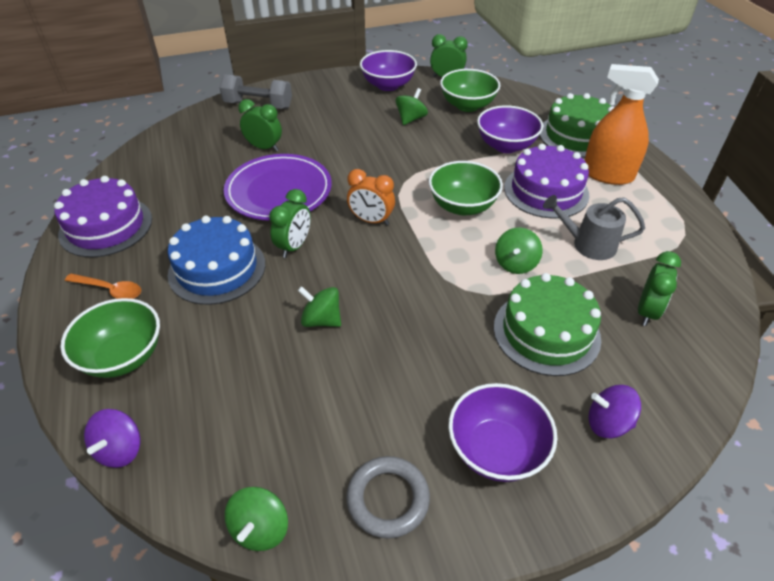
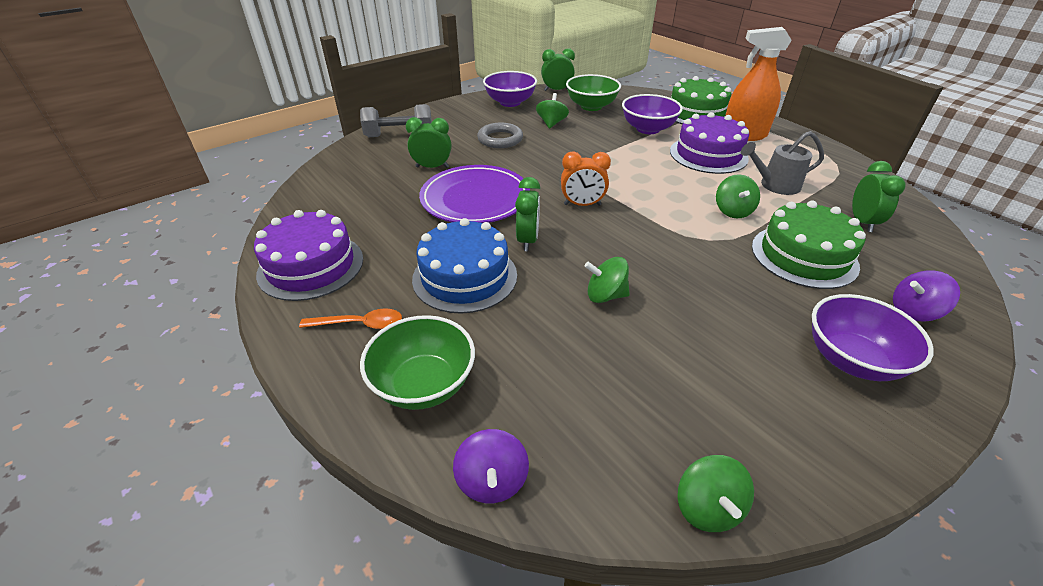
camera: 20 degrees left, 5 degrees down
(388, 499) = (801, 434): grey ring -> grey ring (500, 139)
(462, 206) = (651, 178): green bowl -> none

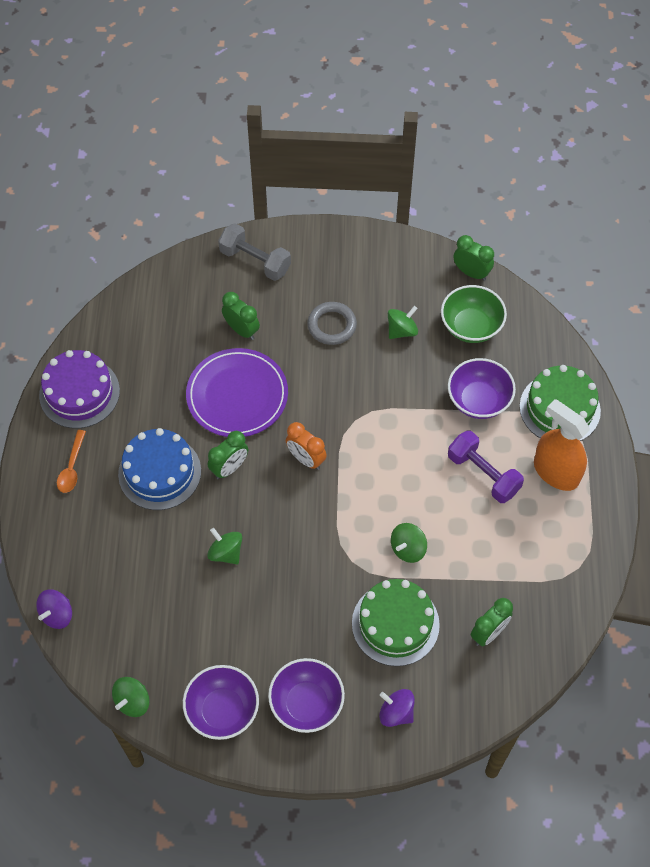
camera: 40 degrees right, 20 degrees up
(360, 324) = (72, 467): orange spoon -> orange spoon turned 60 degrees clockwise
(424, 384) = (71, 537): green bowl -> none
(510, 102) = (401, 267): purple bowl -> purple bowl (222, 710)
(708, 154) = (483, 474): purple cake -> purple dumbbell
(774, 185) = (483, 549): grey watering can -> none

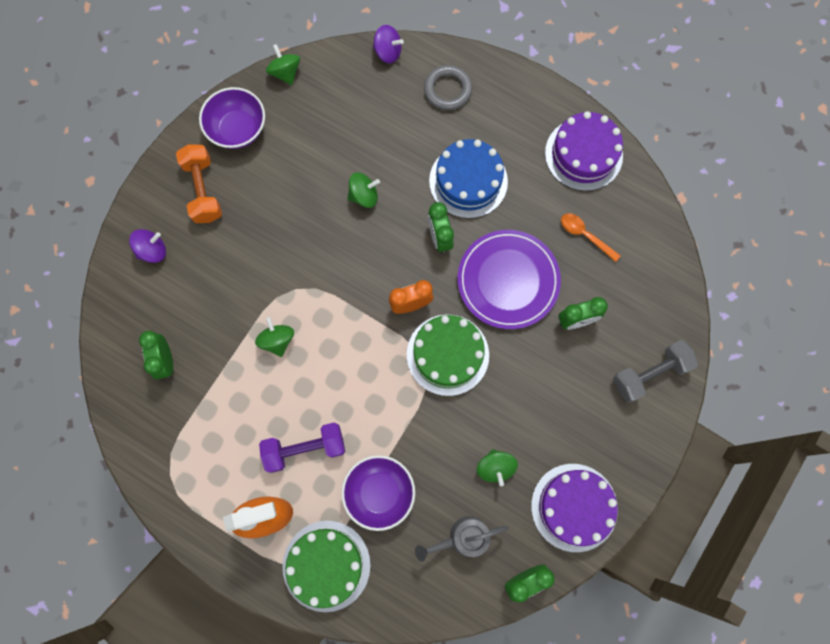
camera: 120 degrees right, 15 degrees up
(57, 614) = (388, 52): purple spinning top -> purple spinning top turned 135 degrees clockwise
(72, 467) = (512, 117): orange spoon -> orange spoon (585, 235)
(306, 704) = (203, 190): purple bowl -> orange dumbbell
(332, 325) = (537, 405): grey ring -> grey ring (447, 90)
(395, 265) = (574, 507): none -> purple cake
(395, 624) = (221, 292): green cake -> green cake (447, 354)
(471, 326) = (462, 538): green bowl -> grey watering can

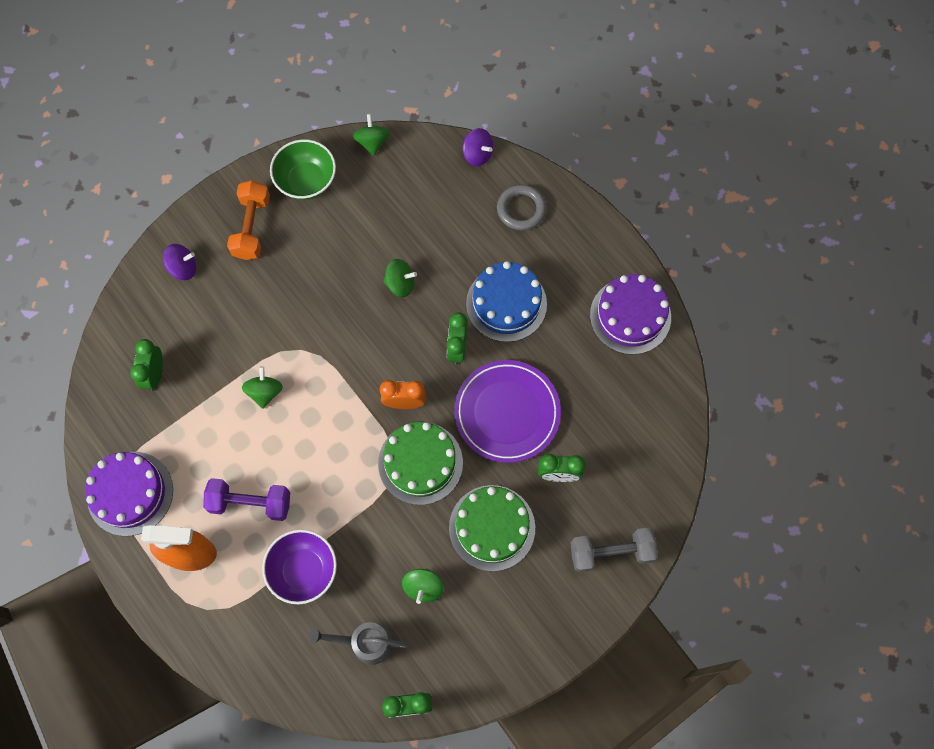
camera: 20 degrees right, 5 degrees down
(238, 129) = (306, 181): purple bowl -> green bowl
(326, 565) = (227, 620): green cake -> green cake (492, 527)
(574, 507) = (484, 654): purple cake -> purple cake (130, 493)
(585, 235) = (600, 395): orange spoon -> none

